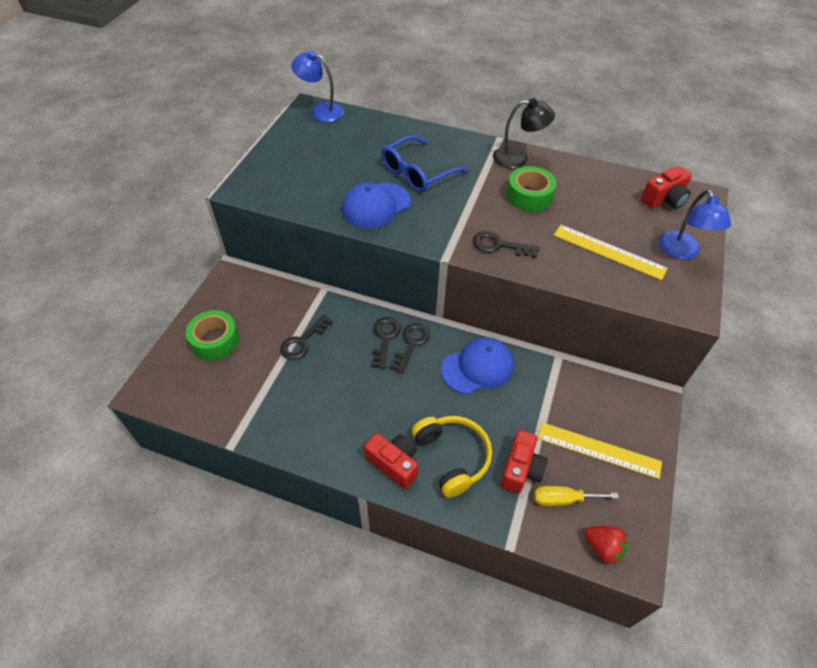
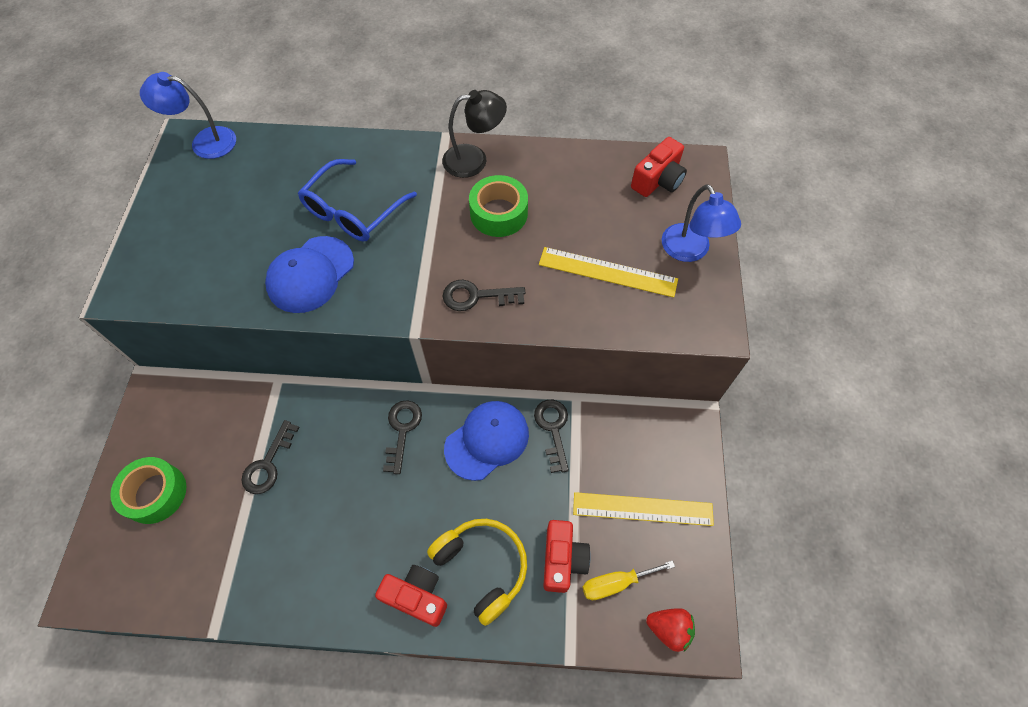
camera: 15 degrees left, 10 degrees up
(385, 338) = (368, 431): black key -> black key (553, 429)

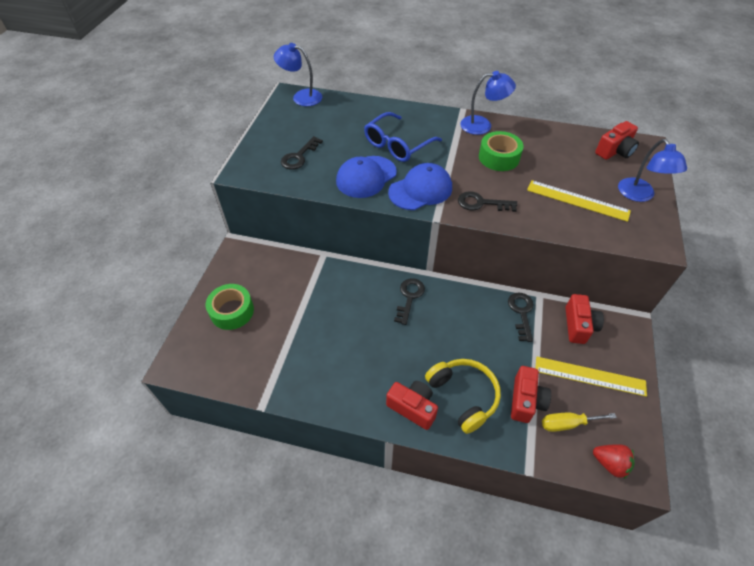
camera: 10 degrees right, 10 degrees down
(268, 464) = (312, 304): black key -> black key (299, 156)
(474, 159) = (482, 125): black lamp -> blue lamp
(487, 440) = (471, 313): blue cap -> blue cap (420, 190)
(627, 436) = (578, 325): none -> red camera

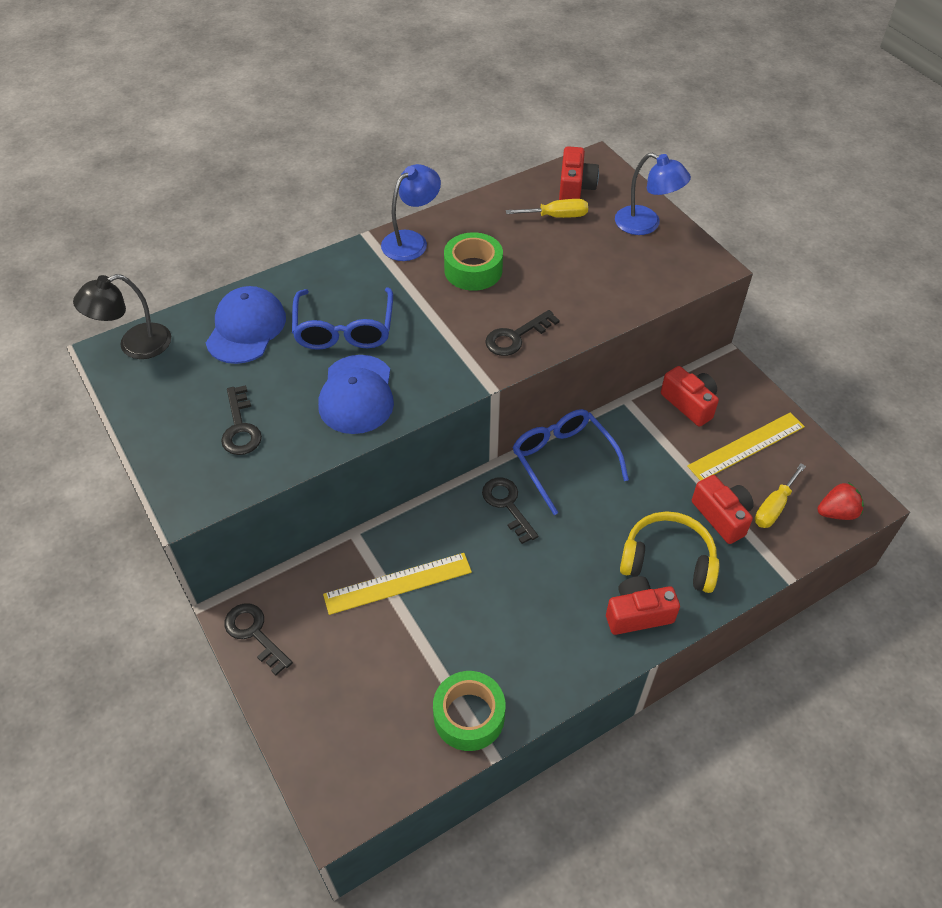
camera: 45 degrees left, 0 degrees up
(232, 311) = (327, 691): green tape -> green tape (469, 716)
(301, 97) = (135, 345): blue lamp -> black lamp
(420, 190) = (436, 367): blue cap -> blue cap (246, 328)
(465, 299) = (563, 460): none -> blue glasses
(521, 313) = (629, 432): black key -> black key (254, 633)
(577, 200) = (600, 268): yellow ruler -> yellow ruler (398, 583)
(583, 159) = (556, 216): none -> yellow screwdriver

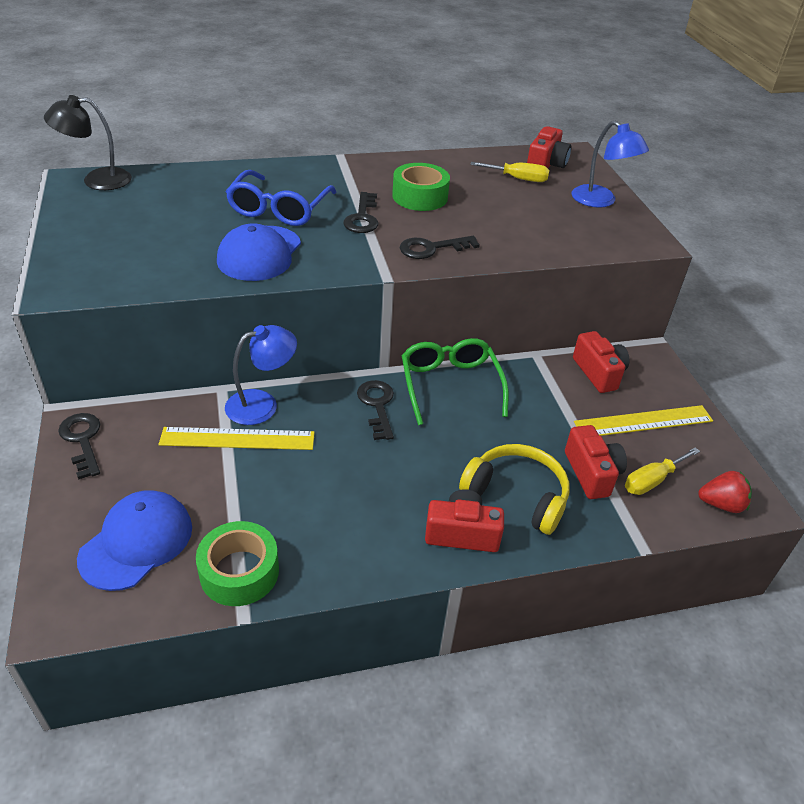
camera: 15 degrees right, 10 degrees down
(240, 427) = (142, 251): black key -> black key (362, 217)
(246, 328) = (196, 190): blue cap -> blue cap (136, 542)
(411, 241) = (376, 167): blue lamp -> blue lamp (262, 404)
(563, 460) = (450, 385): blue glasses -> green glasses

